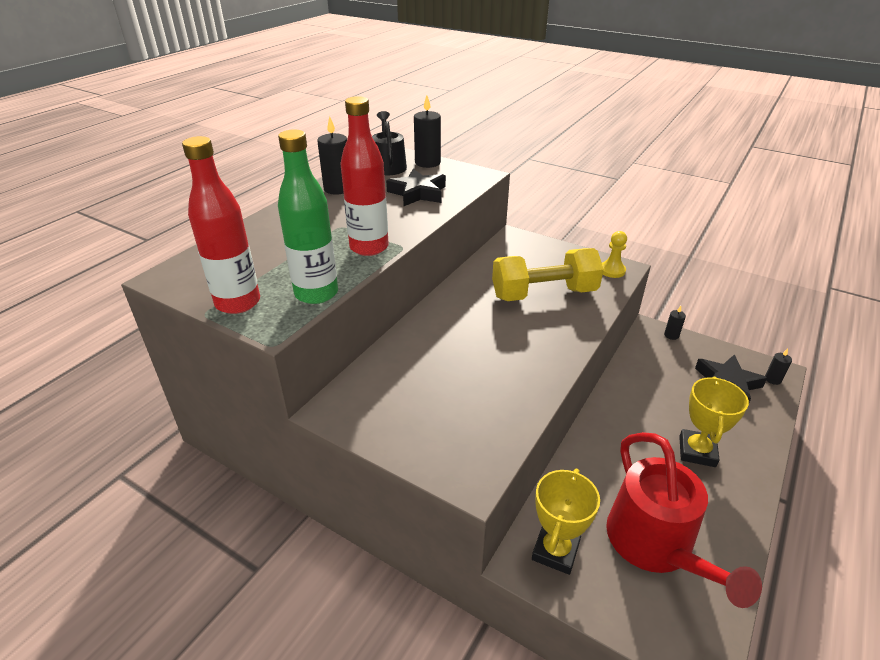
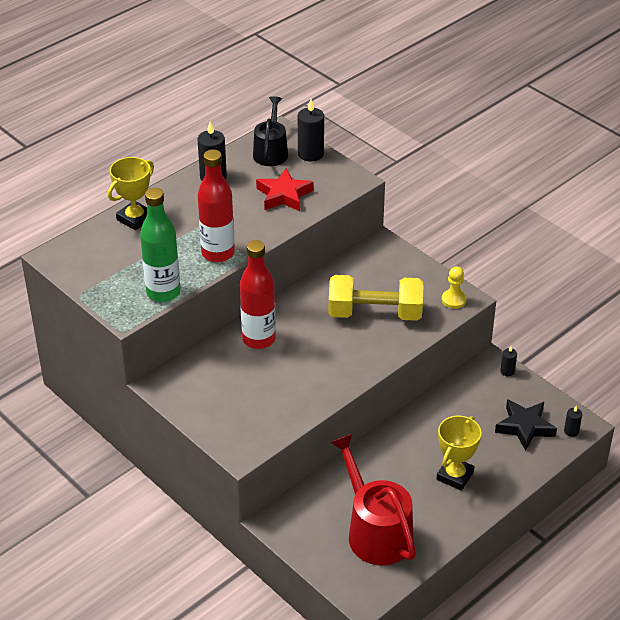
camera: 15 degrees right, 5 degrees up
(238, 303) = (104, 290): red bottle -> red bottle (258, 339)
(418, 193) = (284, 195): black star -> red star
(555, 551) = (300, 519): yellow trophy -> yellow trophy (135, 219)
(655, 545) = (375, 531): red watering can -> red watering can turned 150 degrees clockwise

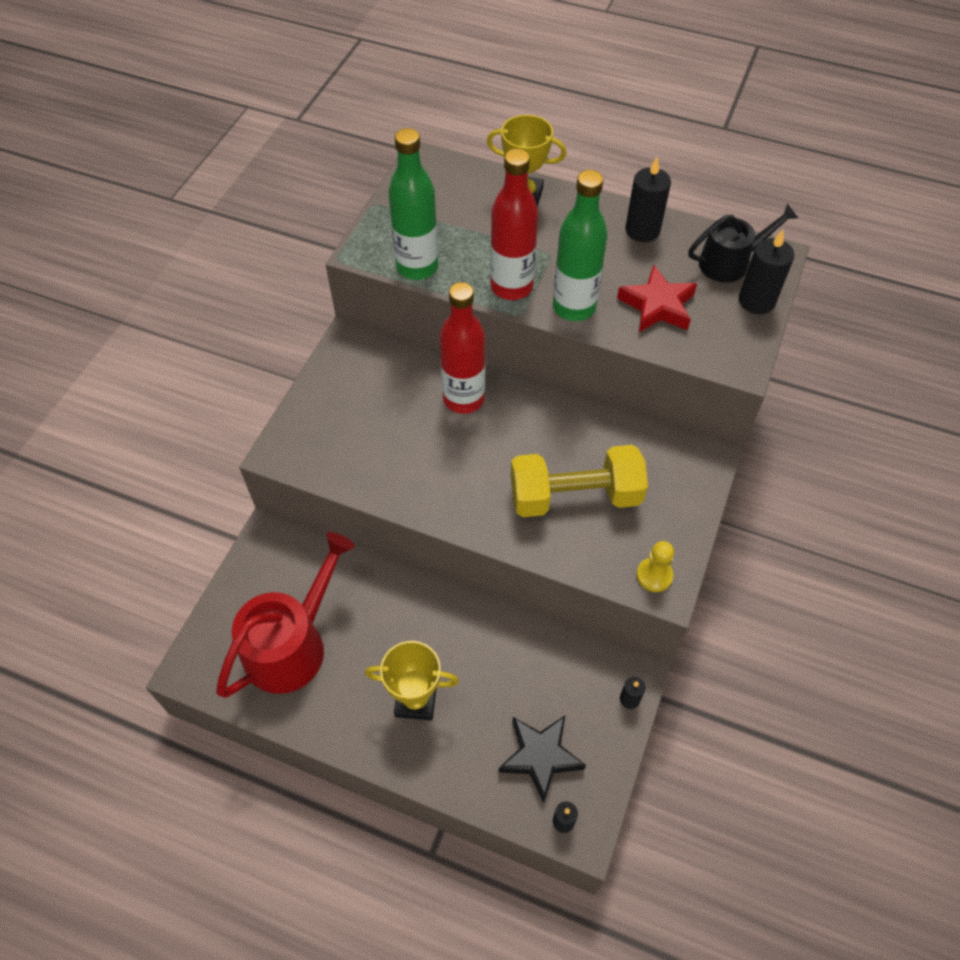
camera: 65 degrees right, 15 degrees up
(258, 231) = (574, 307): none -> green bottle
(375, 313) = (575, 496): yellow dumbbell -> yellow dumbbell turned 75 degrees counterclockwise

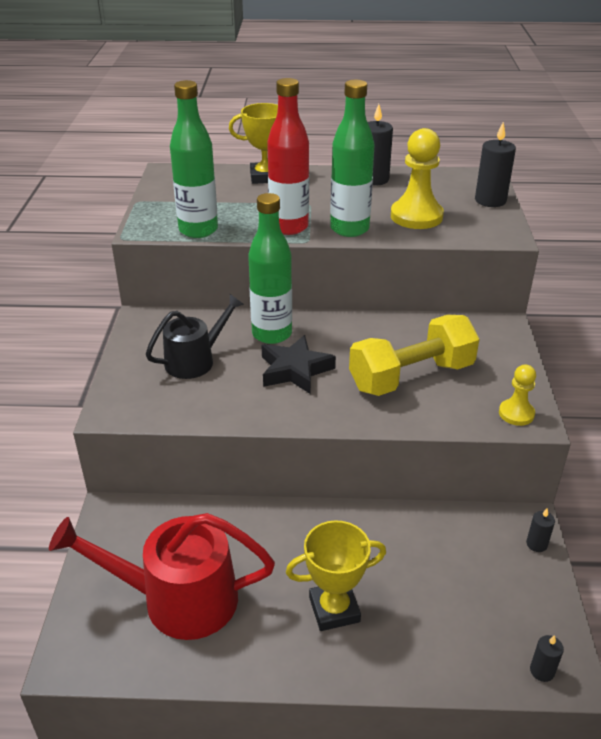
camera: 20 degrees left, 20 degrees down
(292, 644) = (178, 599): red watering can -> red watering can turned 105 degrees counterclockwise
(463, 399) = (272, 334): red bottle -> green bottle
(540, 756) = (485, 619): black star -> black star (295, 370)
(657, 306) = (416, 216): red star -> yellow pawn
(730, 263) = (454, 185): black watering can -> black watering can (195, 360)

